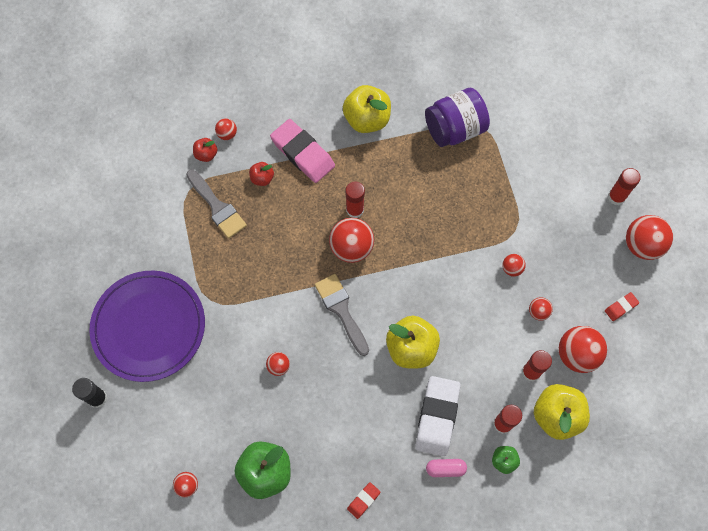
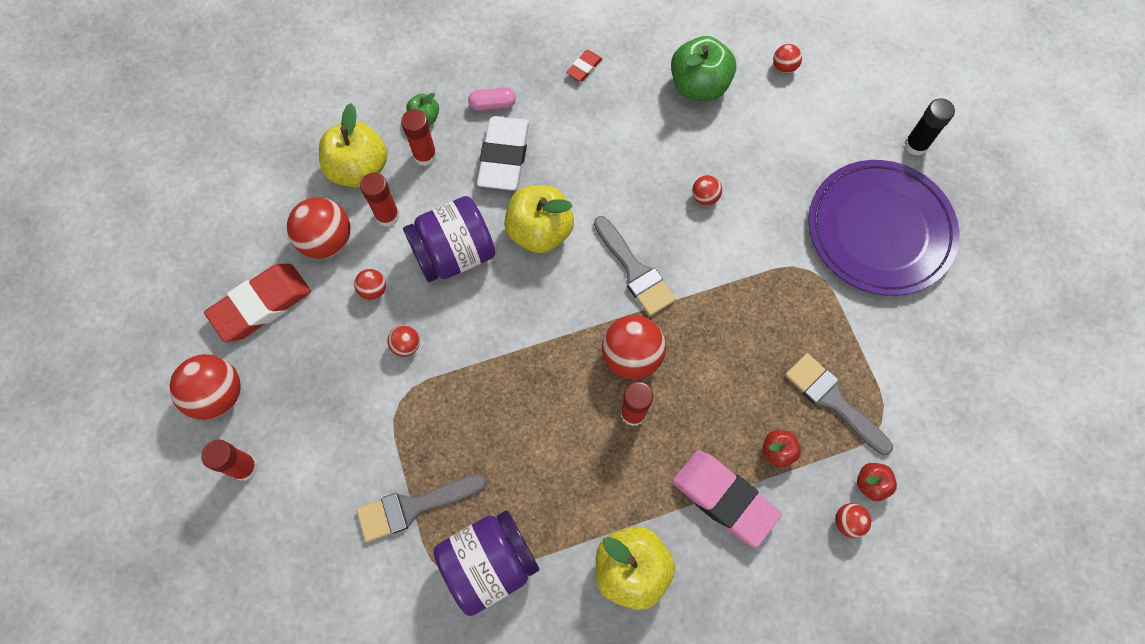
camera: 175 degrees right, 0 degrees up
(478, 335) = (454, 254): none -> purple jar
(503, 165) = (414, 506): none -> grey brush
(621, 307) = (261, 305): red eraser -> red eraser, size x2.17

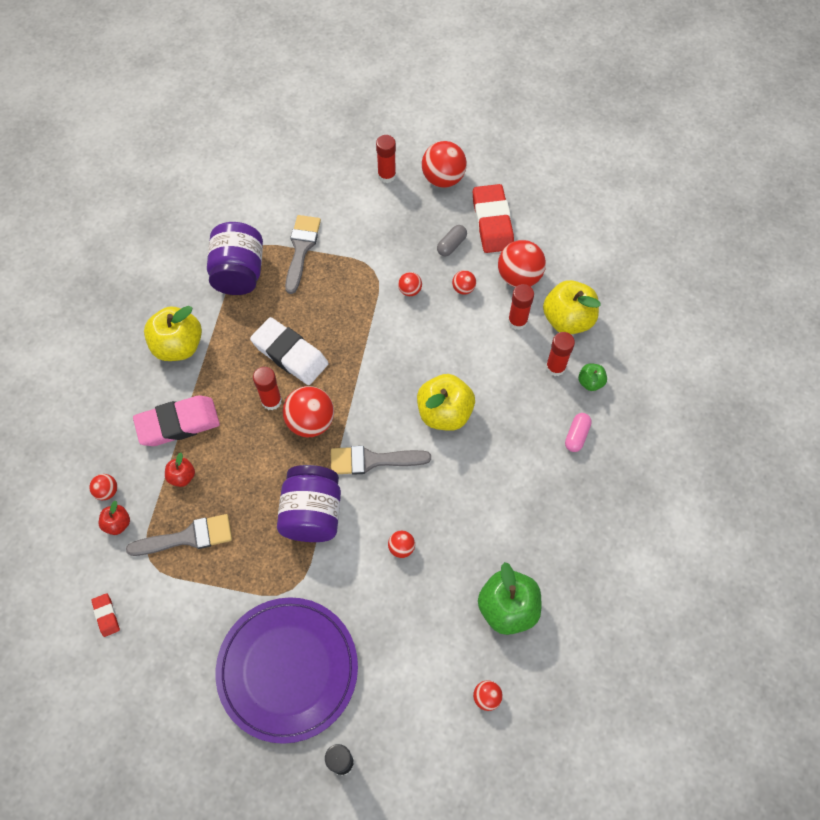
camera: 120 degrees right, 5 degrees down
(318, 333) = (451, 245): none -> grey capsule
(454, 254) = (461, 349): purple jar -> purple jar (312, 513)
(504, 157) = (523, 420): white eraser -> white eraser (290, 354)
(584, 68) = (576, 524): red eraser -> red eraser (106, 615)

